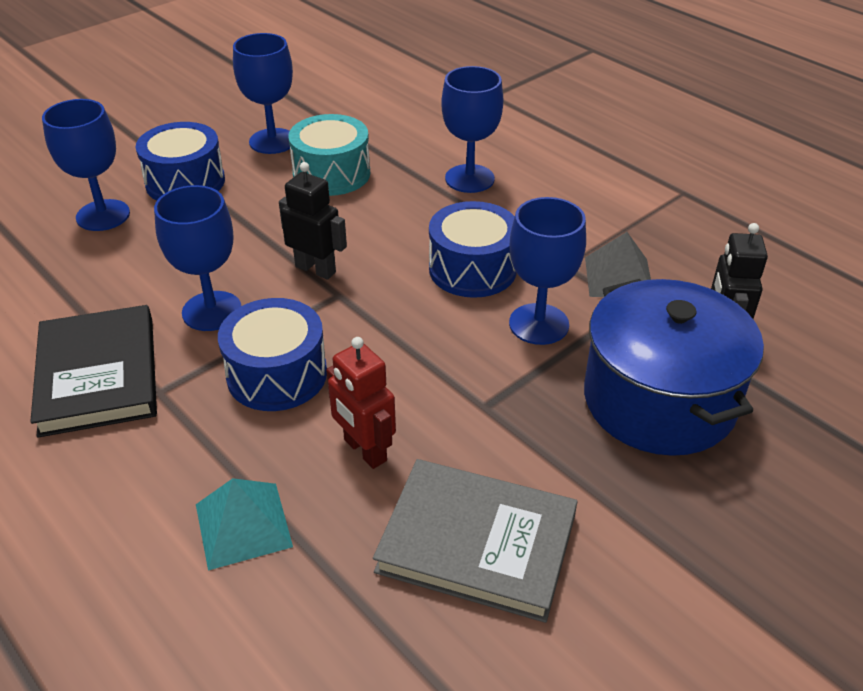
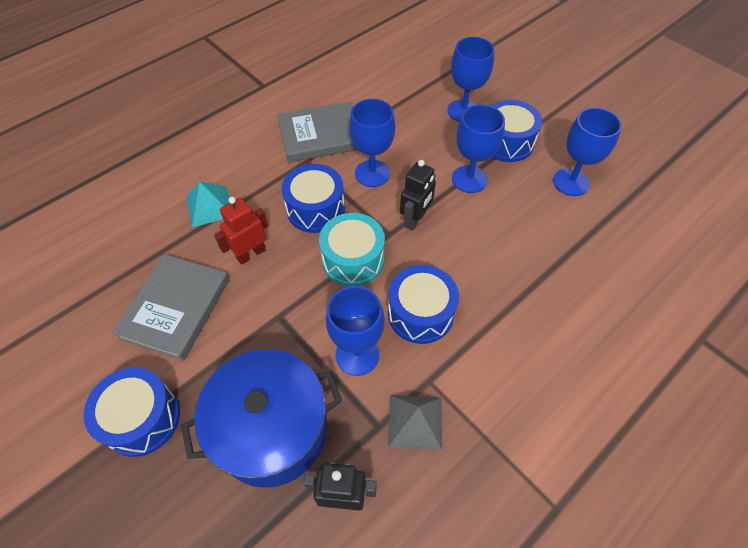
camera: 90 degrees right, 15 degrees up
(98, 375) = (321, 135): black book -> grey book
(331, 174) = (533, 221): turquoise drum -> turquoise drum (353, 259)
(469, 179) = (544, 315): blue goblet -> blue goblet (469, 179)
(679, 554) = (142, 418): none -> blue drum

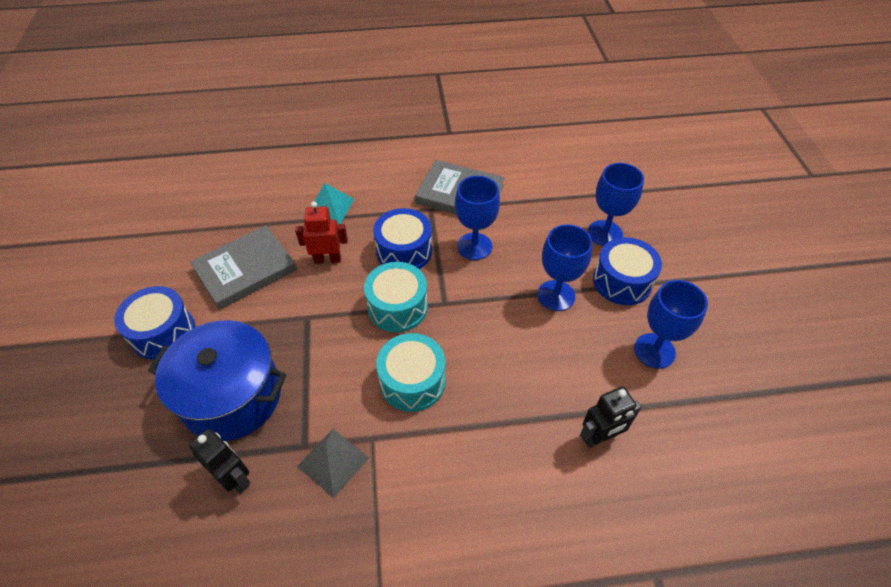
camera: 35 degrees right, 5 degrees down
(357, 354) = (336, 382): blue goblet -> none
(415, 220) = (476, 304): black robot -> black robot (599, 437)
(420, 313) = (412, 381): blue drum -> turquoise drum

